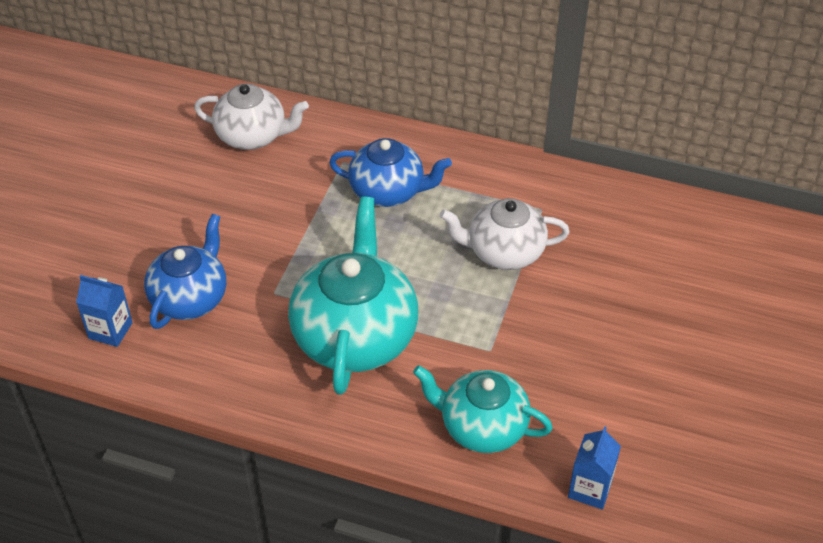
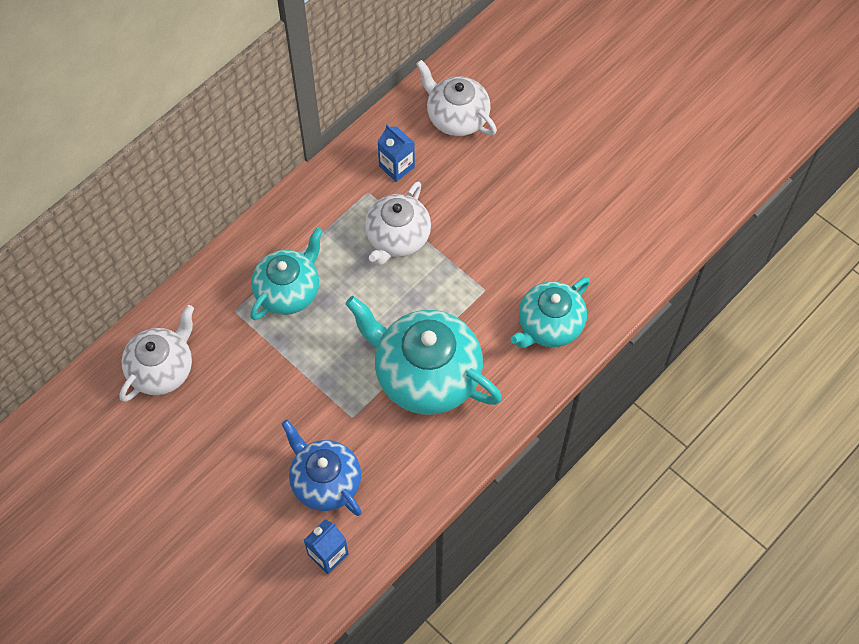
camera: 65 degrees left, 15 degrees up
(388, 192) = (288, 291): blue teapot -> turquoise teapot
(590, 489) = (629, 283): blue carton -> blue carton (396, 166)
(687, 247) = (456, 117): none -> white teapot

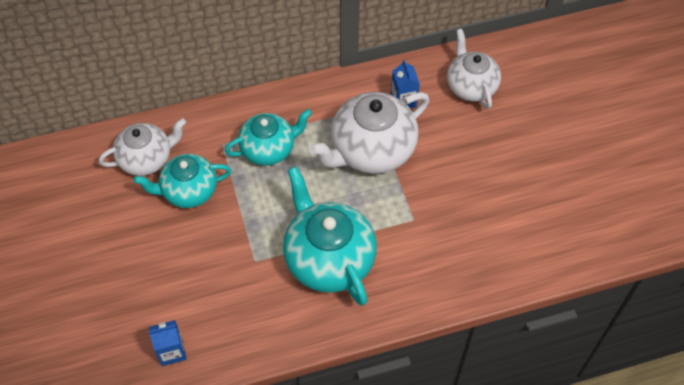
camera: 30 degrees right, 5 degrees down
(325, 482) = (205, 297): blue teapot -> none
(397, 238) = (371, 150): white teapot -> white teapot, size x1.54
(549, 325) = (446, 271): turquoise teapot -> turquoise teapot (188, 191)

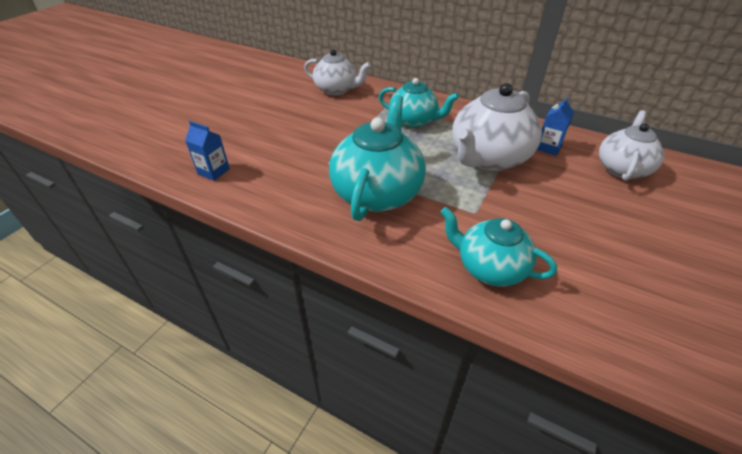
camera: 45 degrees right, 15 degrees down
(188, 191) = (338, 112): turquoise teapot -> turquoise teapot (490, 267)
(371, 150) = (488, 158): white teapot -> white teapot turned 60 degrees counterclockwise

